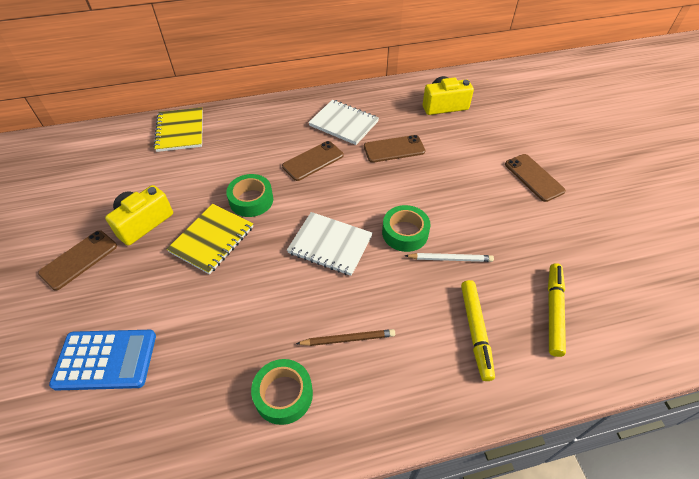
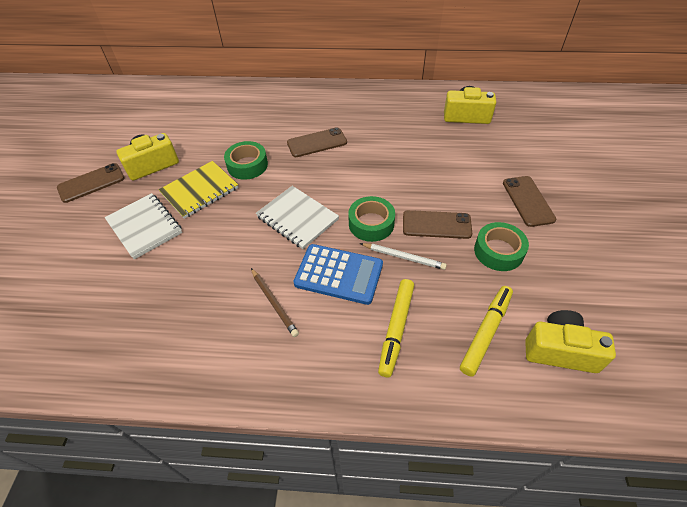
camera: 20 degrees right, 0 degrees up
(106, 360) = (74, 265): blue calculator -> blue calculator (339, 274)
(180, 131) = (216, 96): yellow notebook -> none
(283, 394) = (197, 334): green tape -> green tape (498, 251)
(343, 124) = (360, 115): white notebook -> white notebook (144, 227)
(348, 339) = (274, 303): brown pencil -> brown pencil turned 45 degrees clockwise
(394, 149) = (397, 147): brown phone -> brown phone (436, 225)
(620, 310) = (560, 350): none -> yellow camera

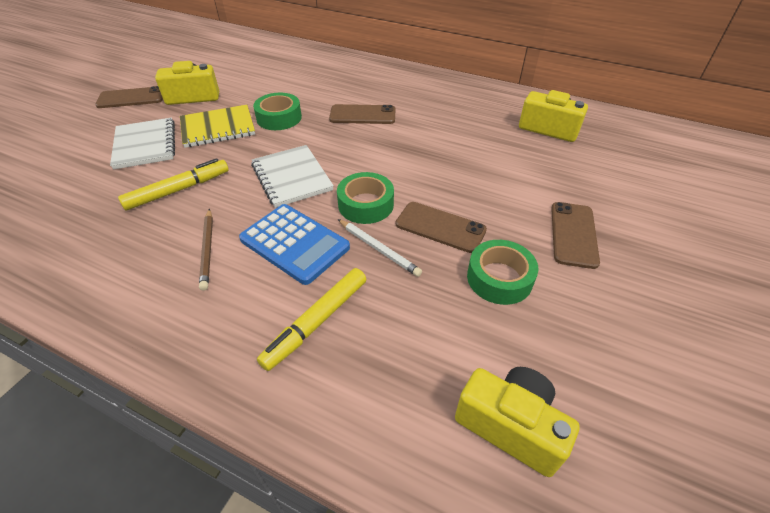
camera: 20 degrees right, 5 degrees down
(485, 332) = (423, 365): yellow marker -> yellow marker (178, 190)

